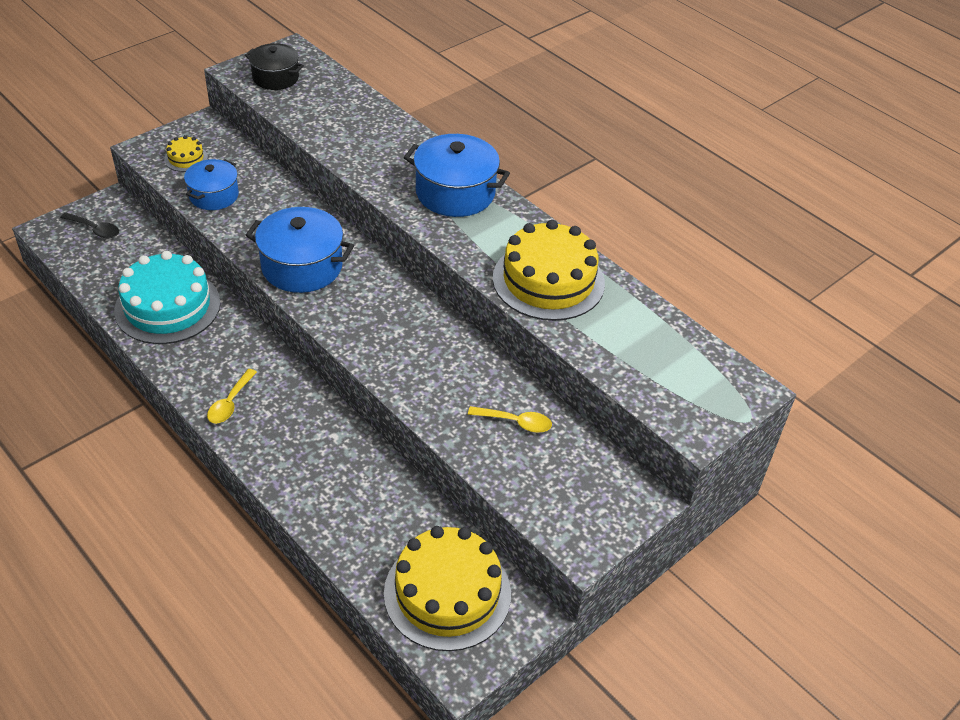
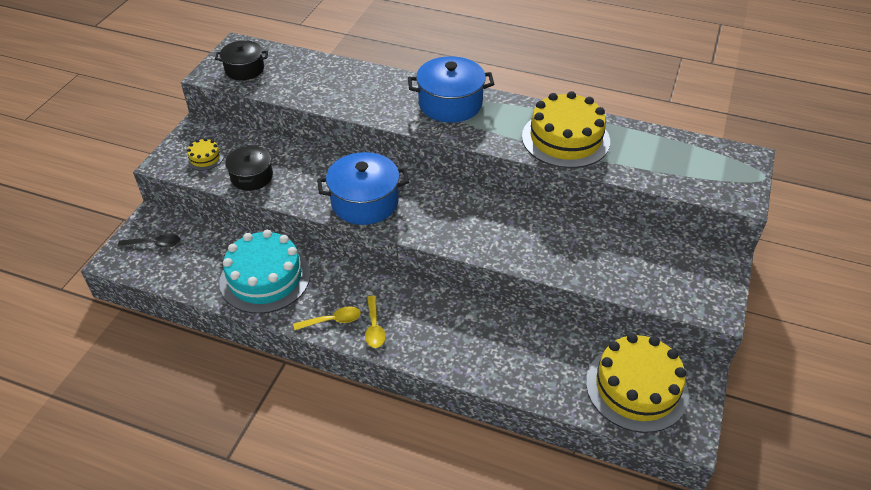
camera: 25 degrees left, 0 degrees up
(214, 195) = (252, 177): blue pot -> black pot
(516, 422) = (605, 247): yellow spoon -> yellow spoon (333, 320)

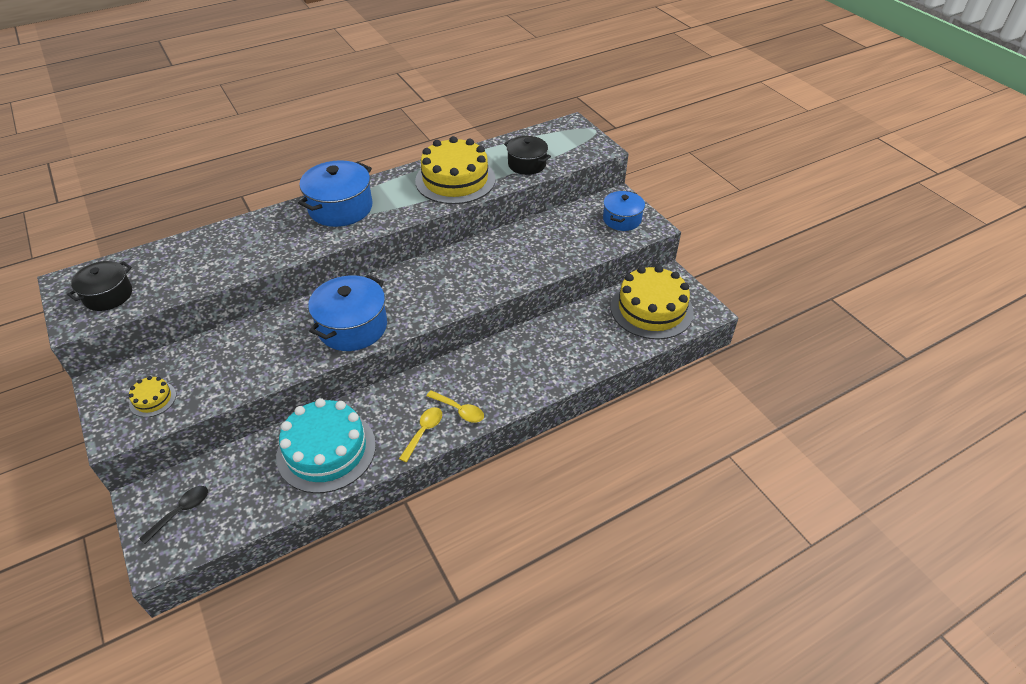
camera: 50 degrees left, 0 degrees up
(252, 177) = (225, 380): black pot -> black pot (527, 164)
(696, 282) = (622, 219): none -> blue pot

